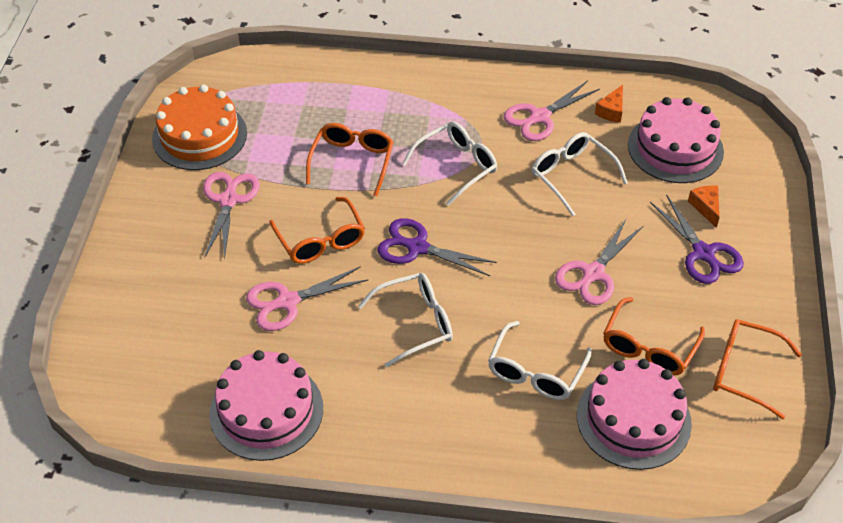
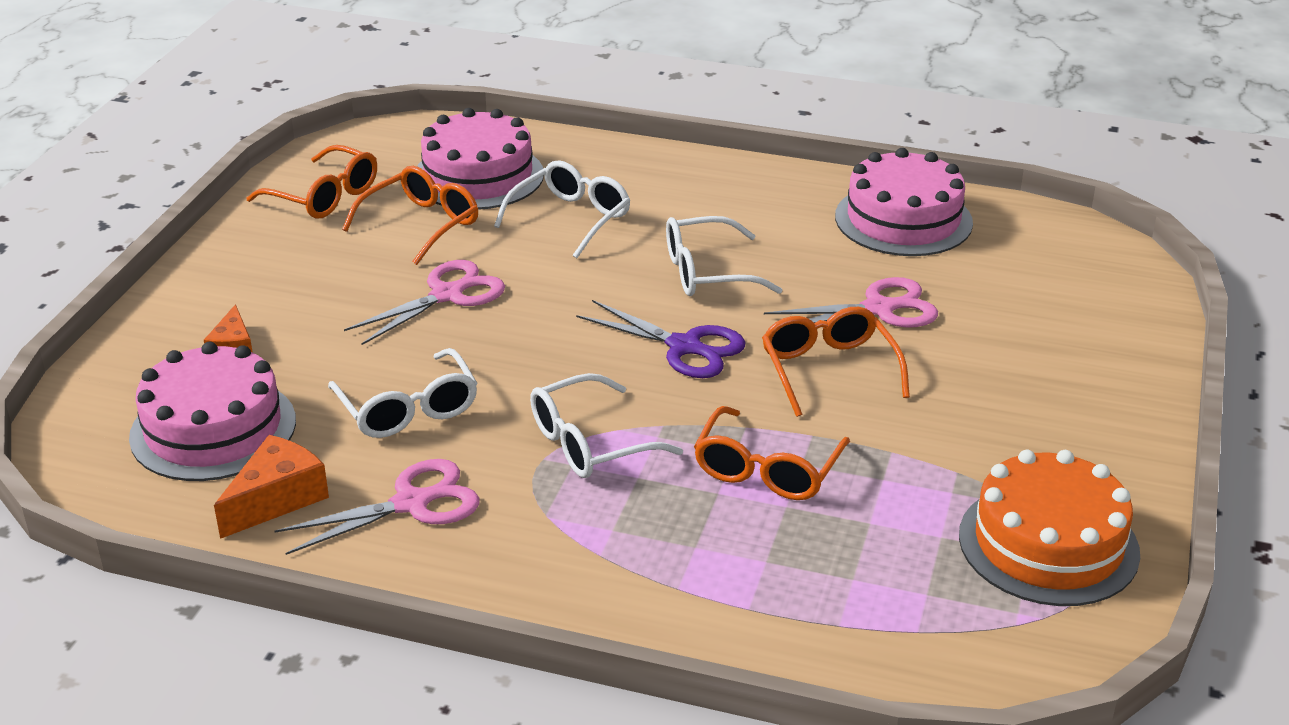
camera: 170 degrees left, 15 degrees down
(229, 199) = (978, 437): pink scissors -> none
(611, 111) = (277, 499): orange cheese -> orange cheese, size x1.55
(704, 254) = (281, 299): purple scissors -> none

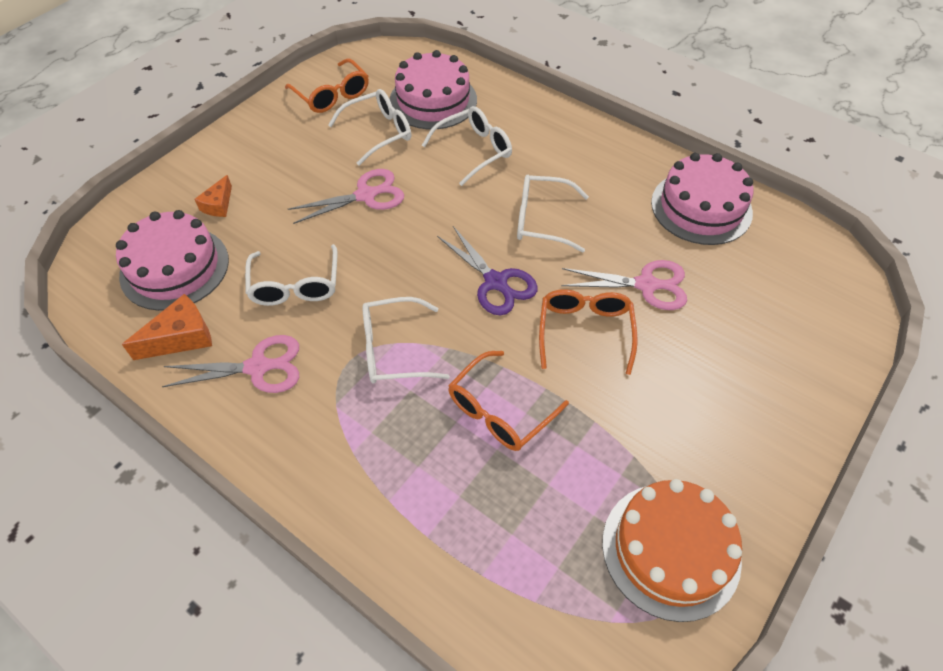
camera: 20 degrees right, 20 degrees up
(422, 224) = (379, 132): orange glasses -> white glasses

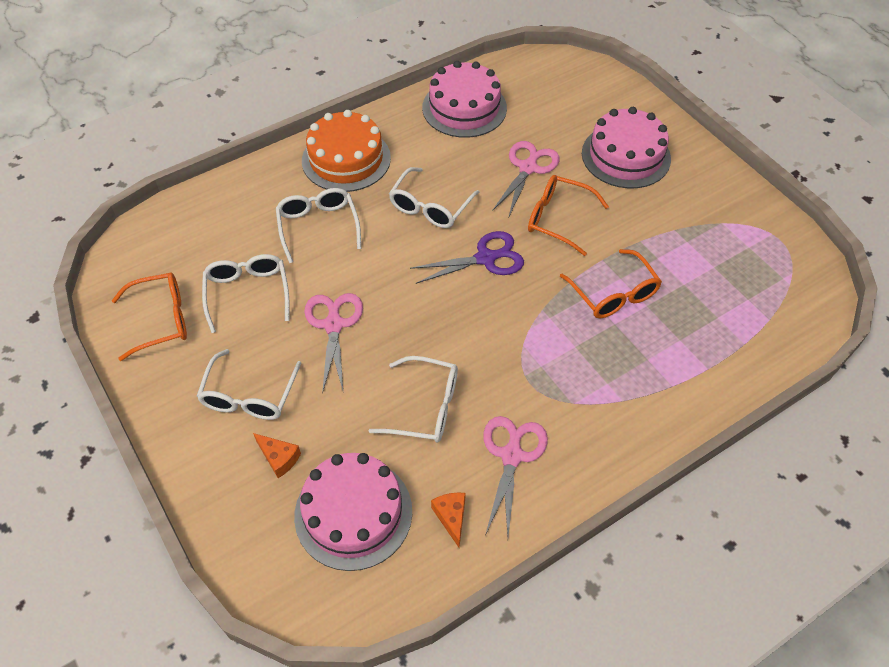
camera: 70 degrees left, 0 degrees up
(181, 337) = (451, 517): orange cheese -> orange cheese, size x0.65
(393, 349) = (530, 348): white glasses -> white glasses (249, 396)
(433, 100) = (226, 237): pink cake -> pink cake (626, 156)
(671, 549) = (748, 236): orange cake -> orange cake (346, 159)

